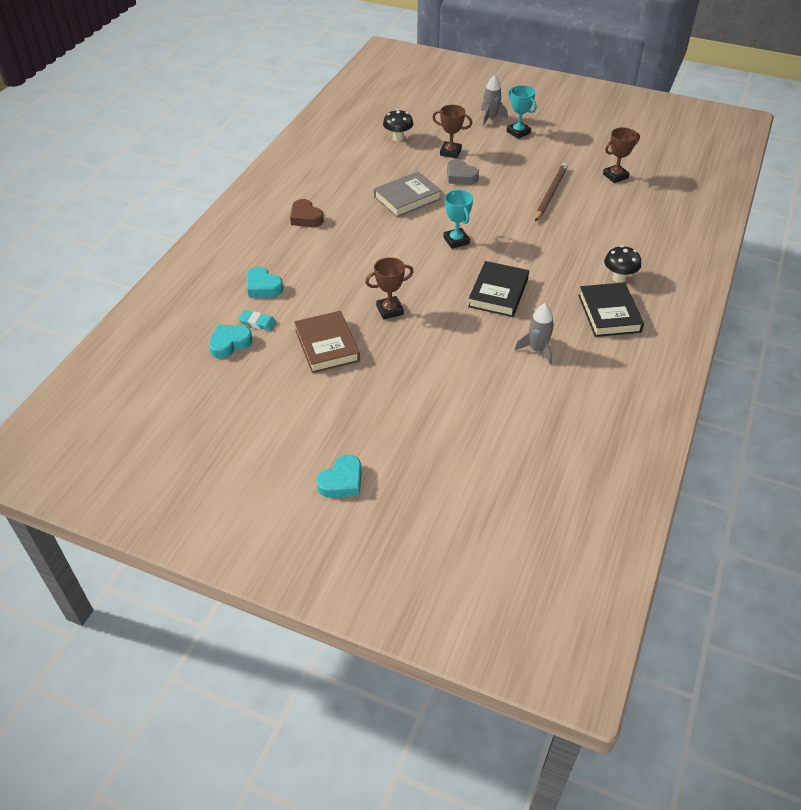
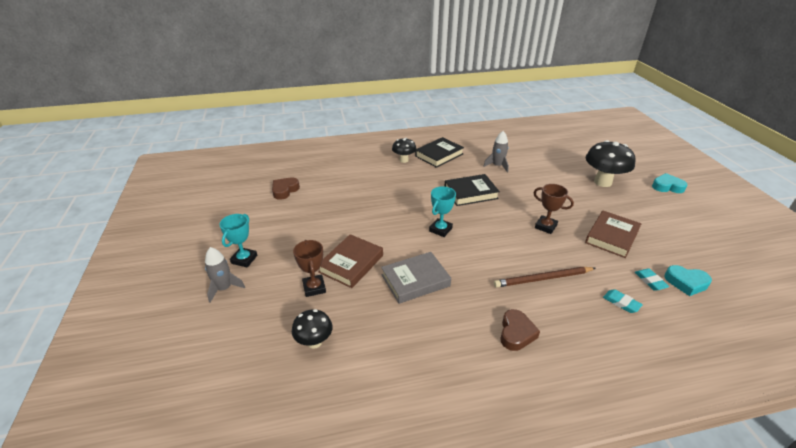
camera: 125 degrees left, 10 degrees down
(263, 287) = (621, 303): turquoise heart -> turquoise eraser
(407, 198) = (415, 280): grey book -> grey book turned 45 degrees counterclockwise
(413, 423) = (602, 182): none -> black mushroom
(460, 176) = (351, 264): grey heart -> brown book
(550, 193) = (335, 210): brown pencil -> brown pencil (543, 279)
(615, 176) = (285, 190): brown trophy -> brown heart

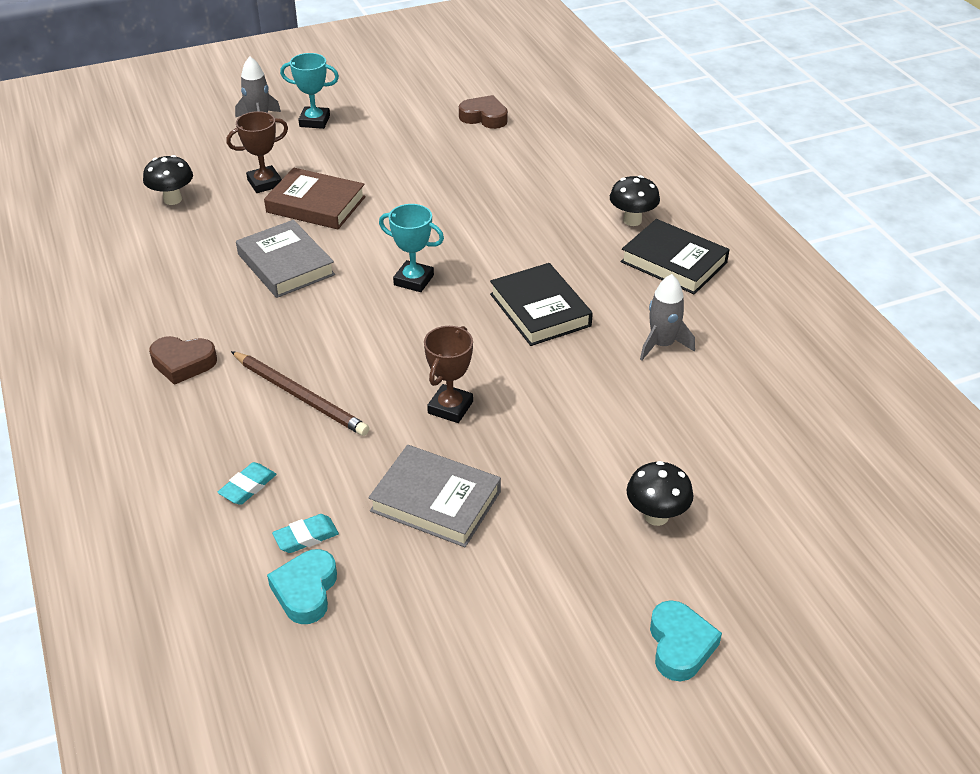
camera: 80 degrees right, 5 degrees up
(543, 279) = (300, 396): brown pencil -> brown pencil turned 150 degrees clockwise
(602, 182) = (656, 516): black mushroom -> black mushroom, size x0.58
(612, 237) = (435, 501): brown book -> grey book

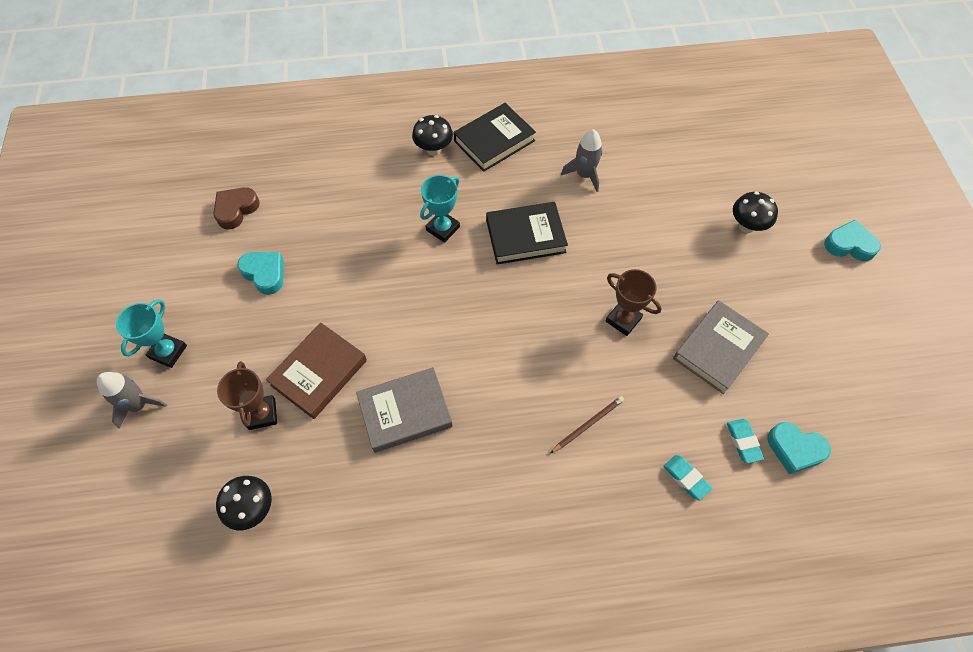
camera: 75 degrees left, 20 degrees up
(183, 363) = (523, 518): brown heart -> none
(300, 396) = (588, 424): brown pencil -> brown pencil, size x0.60
(414, 280) = (461, 314): turquoise trophy -> turquoise trophy (443, 228)
(416, 150) = (265, 273): none -> turquoise heart

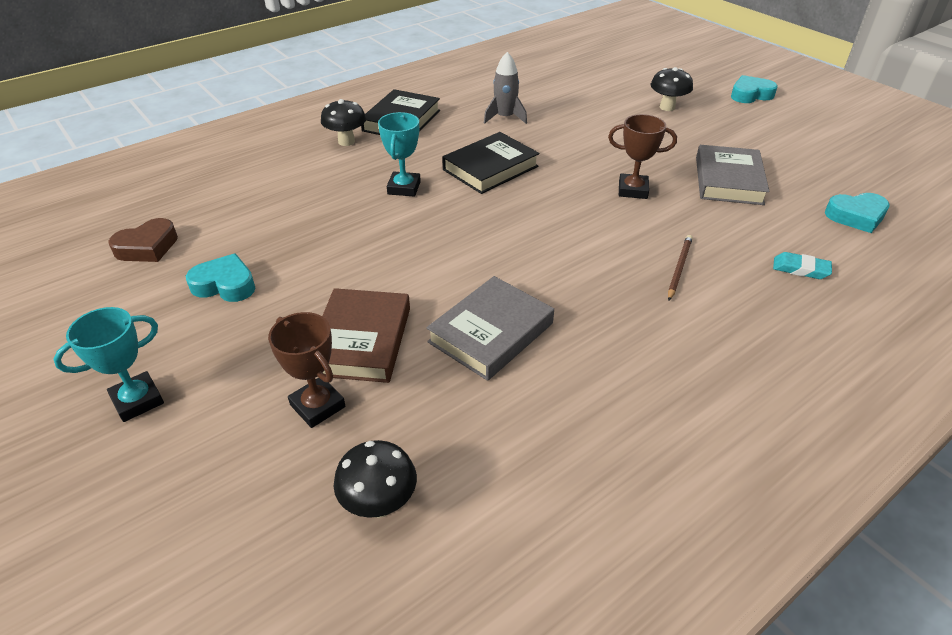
camera: 30 degrees left, 20 degrees down
(139, 405) = (127, 472): grey rocket -> none
(168, 352) = (137, 400): turquoise trophy -> turquoise trophy turned 60 degrees clockwise
(236, 210) = (147, 247): brown heart -> brown heart turned 135 degrees counterclockwise
(743, 442) = (814, 227): turquoise eraser -> none

